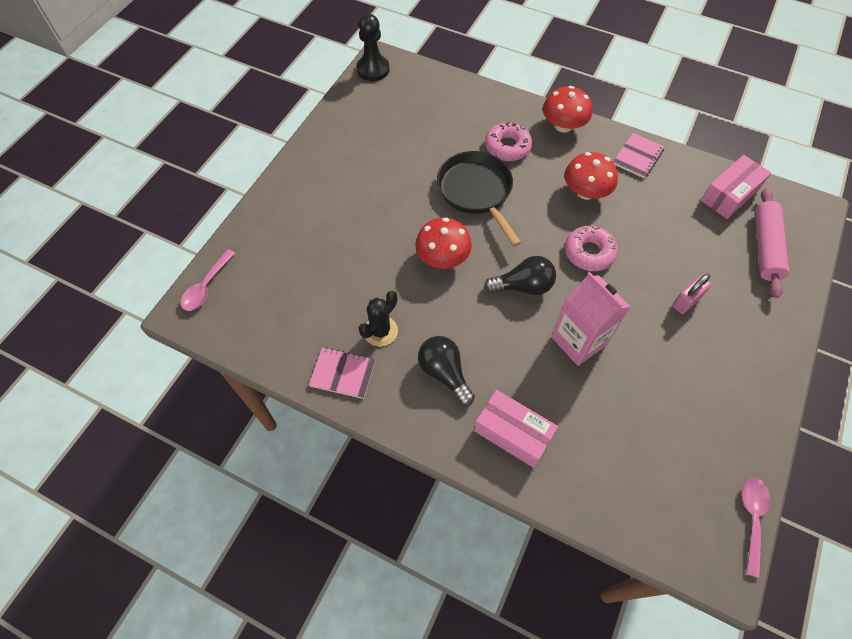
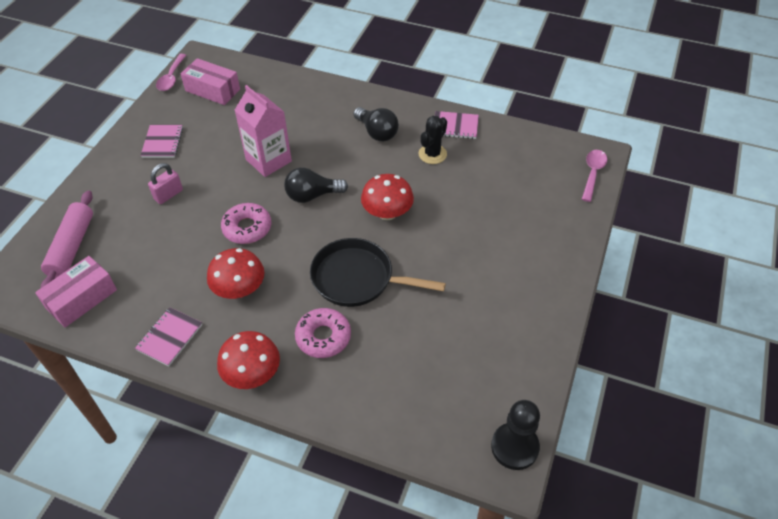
camera: 175 degrees right, 10 degrees down
(476, 192) = (358, 278): black pan -> black pan turned 135 degrees clockwise
(513, 433) = (325, 104): pink box -> pink box (212, 90)
(719, 383) = (162, 142): none -> pink notebook

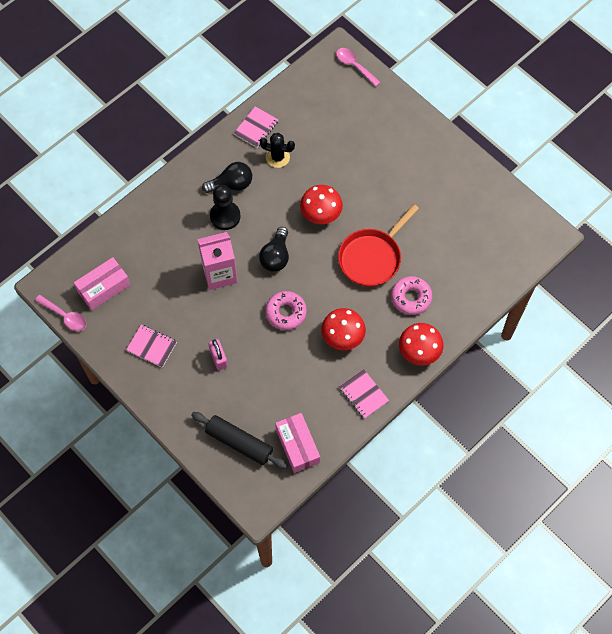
camera: 65 degrees left, 15 degrees up
(72, 247) = (239, 443): pink rolling pin -> black rolling pin
(358, 278) = (372, 257): black pan -> red pan
(432, 154) = (277, 157): black cactus -> black cactus turned 45 degrees counterclockwise
(514, 447) = (539, 225): black pawn -> black pawn (225, 216)

